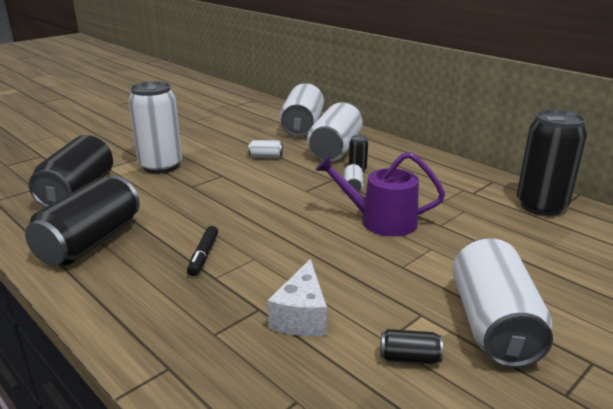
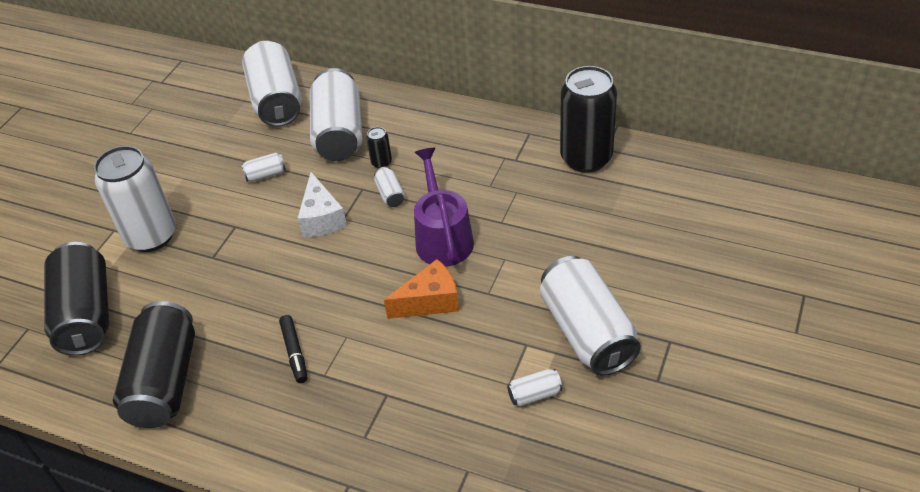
camera: 20 degrees left, 20 degrees up
(301, 316) = (427, 387): white cheese -> white cheese (322, 218)
(344, 257) = (430, 301): none -> orange cheese
(381, 221) = (442, 238): purple watering can -> purple watering can turned 90 degrees clockwise
(409, 358) = (534, 394): black can -> white can

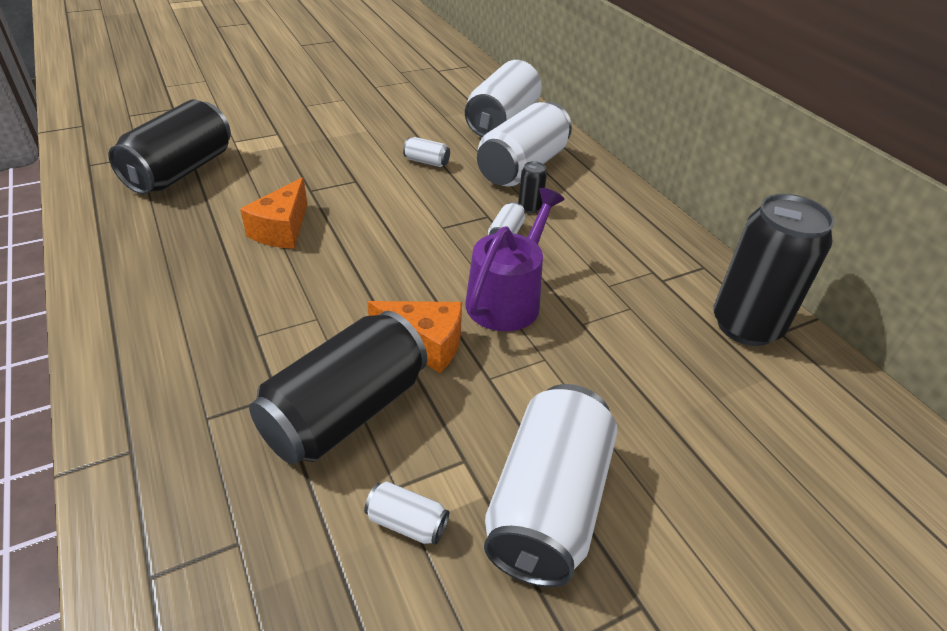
camera: 35 degrees right, 5 degrees down
(151, 236) = (293, 151): white can -> none
(165, 381) = (152, 249): black can -> black can (346, 412)
(237, 300) = (282, 230): none -> orange cheese
(295, 352) = (262, 299): black marker -> none
(322, 218) = (425, 216): white cheese -> none

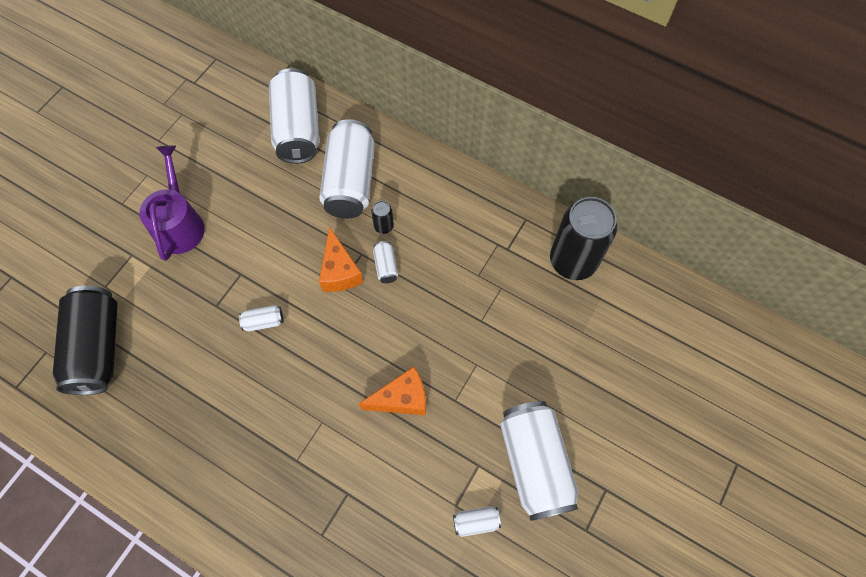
camera: 30 degrees left, 25 degrees up
(282, 230) = (231, 359): orange cheese -> orange cheese (339, 271)
(346, 412) = (394, 478): black can -> none
(426, 162) = (276, 218): white can -> white can (263, 321)
(507, 299) = (425, 328): purple watering can -> purple watering can (179, 224)

